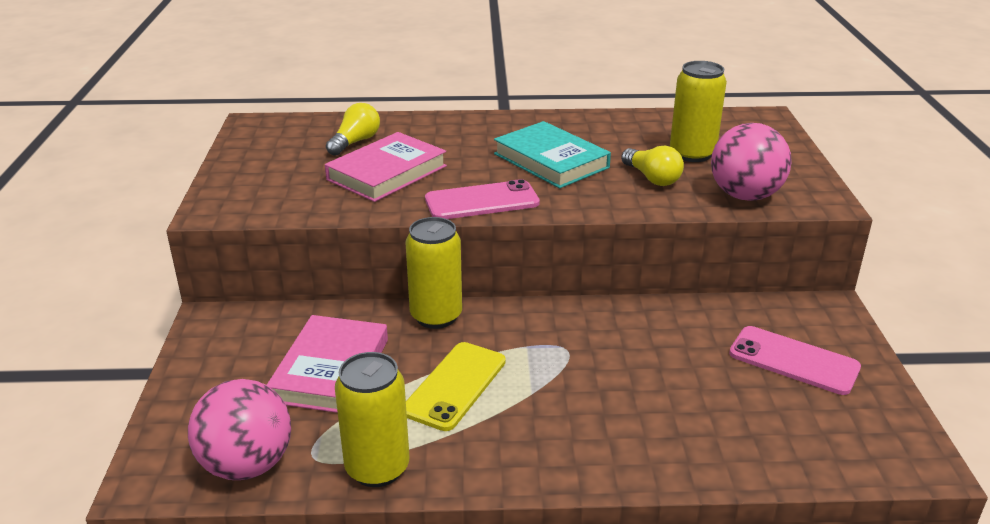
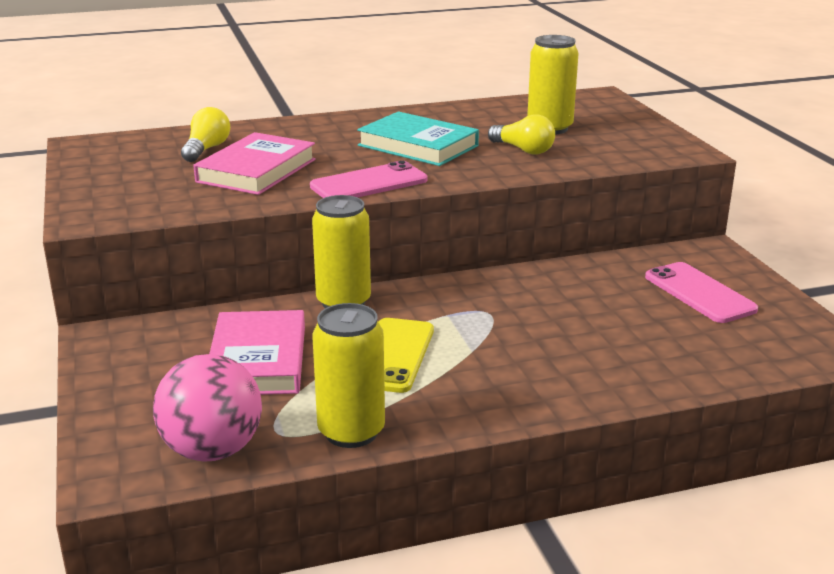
camera: 15 degrees left, 5 degrees down
(745, 196) = (616, 155): pink ball -> none
(793, 361) = (699, 293): pink phone -> pink phone turned 45 degrees clockwise

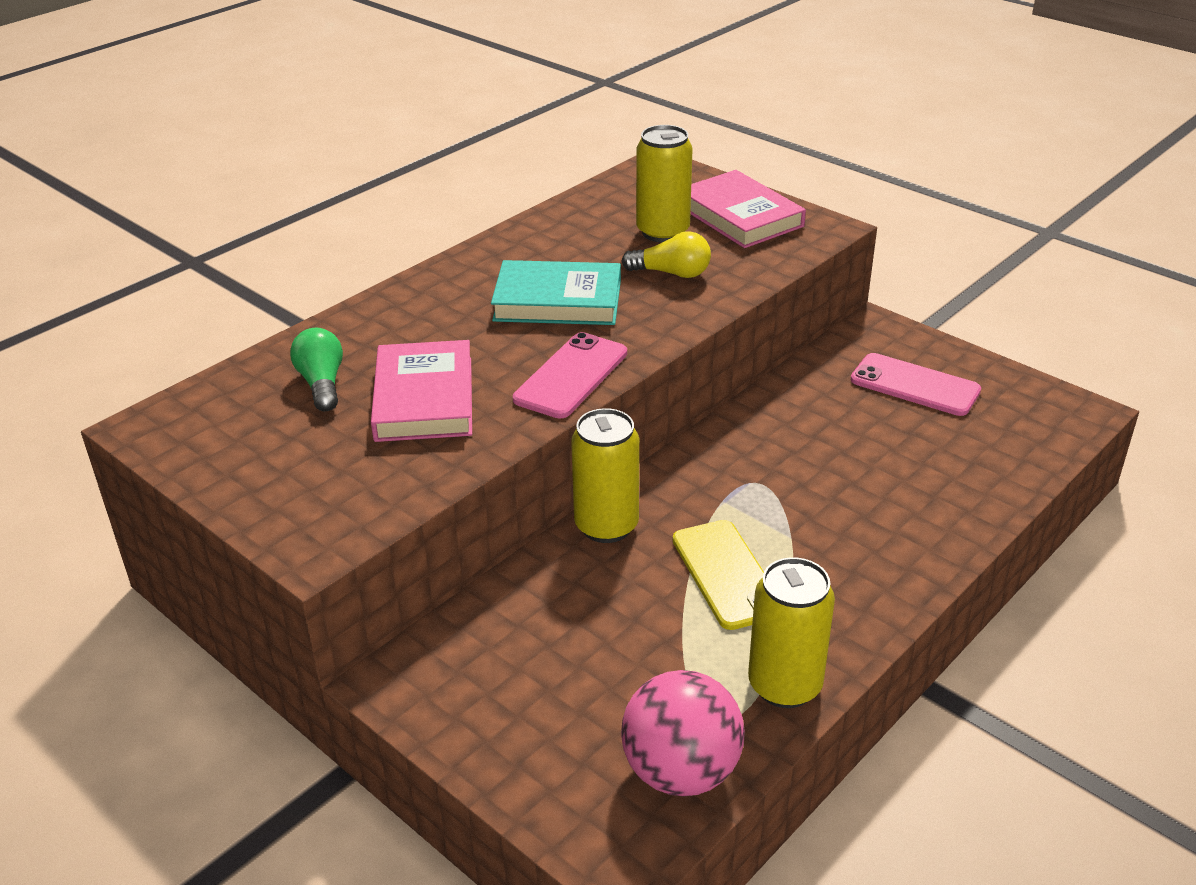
camera: 30 degrees left, 10 degrees up
(206, 149) = (322, 384): yellow light bulb -> green light bulb
(258, 360) = (601, 639): pink book -> pink book (739, 216)

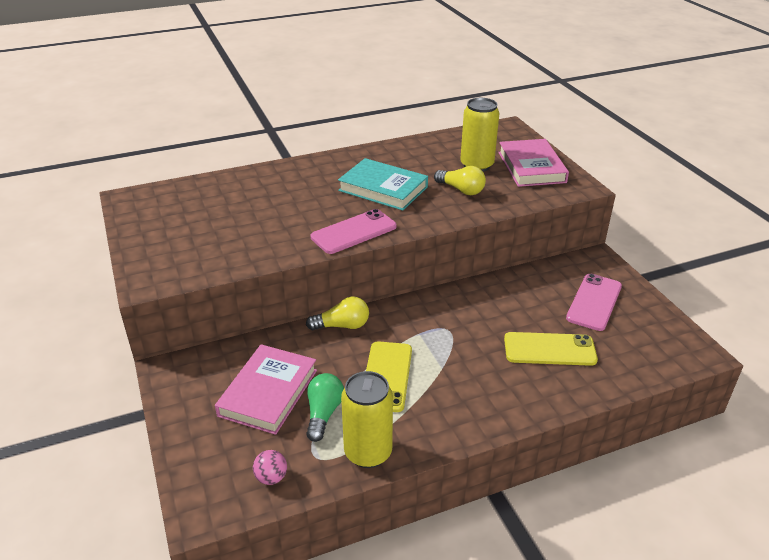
camera: 25 degrees right, 0 degrees up
(322, 384) = (225, 200): green light bulb -> green light bulb (323, 413)
(424, 398) = (267, 222): pink book -> pink book (268, 392)
(606, 526) = (342, 326): yellow can -> yellow light bulb
(681, 771) = (271, 477): pink ball -> pink ball, size x0.45
(907, 465) = (549, 349): none -> yellow phone
(915, 385) = (594, 302): pink phone -> pink phone turned 60 degrees clockwise

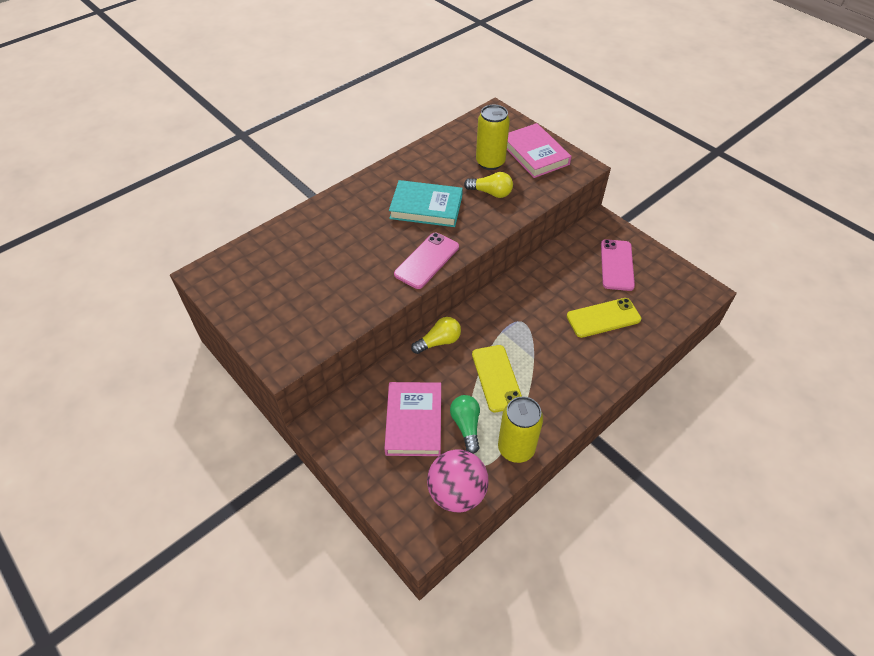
camera: 20 degrees left, 15 degrees up
(271, 477) = (456, 493): pink ball -> pink ball, size x2.24

